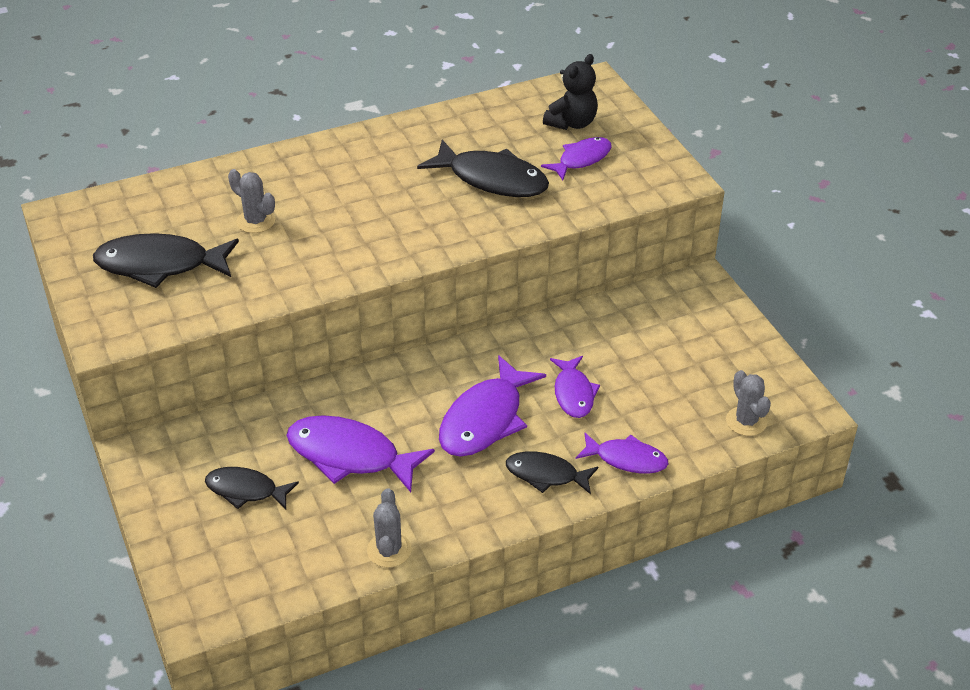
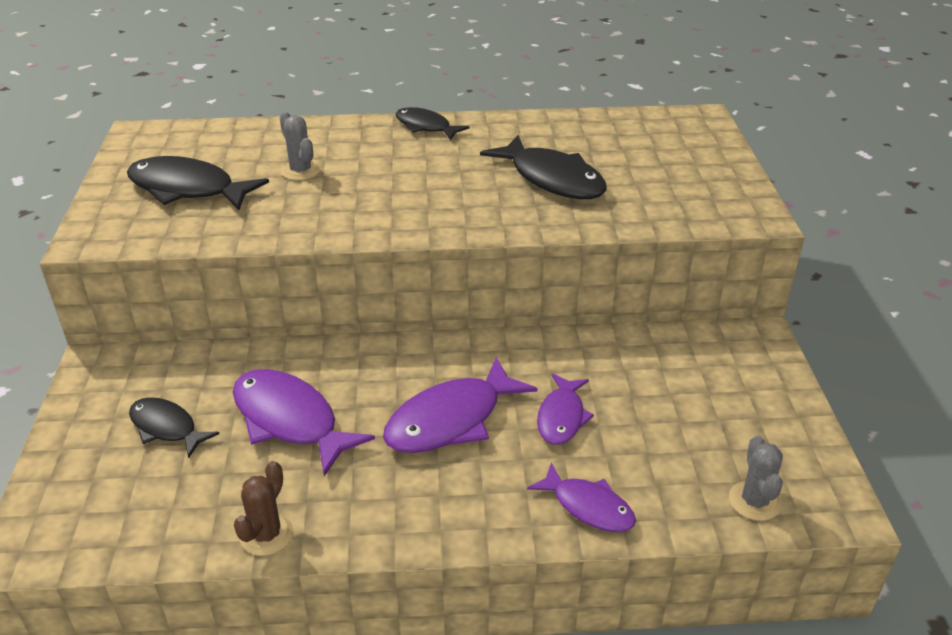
camera: 20 degrees right, 5 degrees down
(389, 550) = (266, 535): grey cactus -> brown cactus
(546, 475) = (486, 499): black fish -> black fish (426, 127)
(572, 123) = (662, 147): black teddy bear -> none
(581, 159) = (655, 179): purple fish -> none

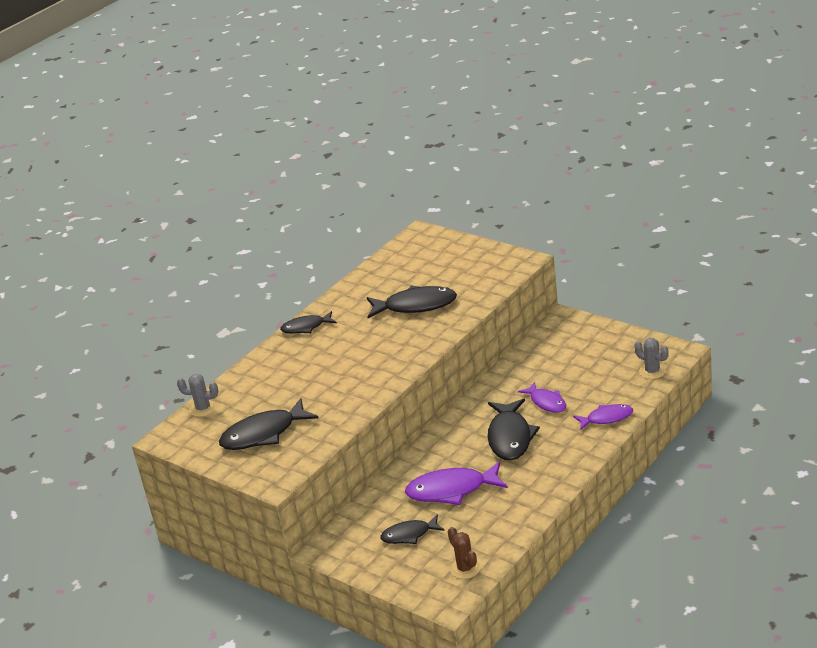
camera: 45 degrees left, 5 degrees down
(266, 535) = (522, 520): brown cactus -> brown cactus (465, 568)
(301, 171) = (297, 387): grey cactus -> grey cactus (203, 408)
(451, 420) = (510, 437): purple fish -> black fish

